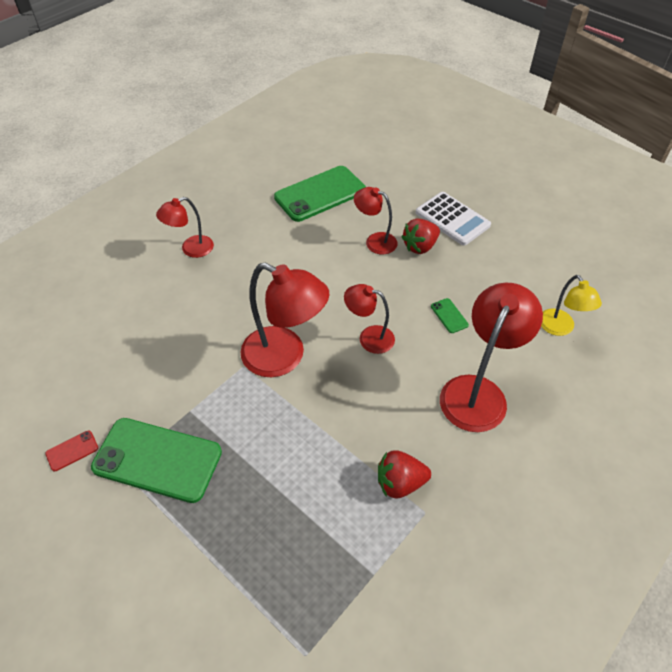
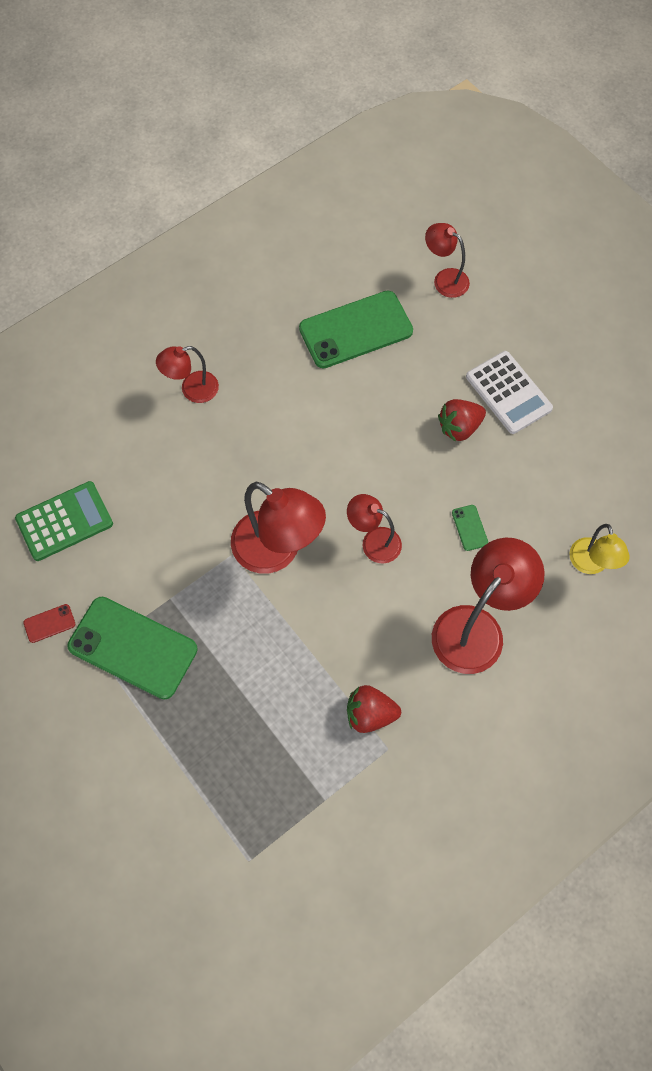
camera: 10 degrees right, 15 degrees up
(83, 362) = (64, 521): none -> green calculator
(375, 241) = (407, 411): red lamp -> red lamp (444, 279)

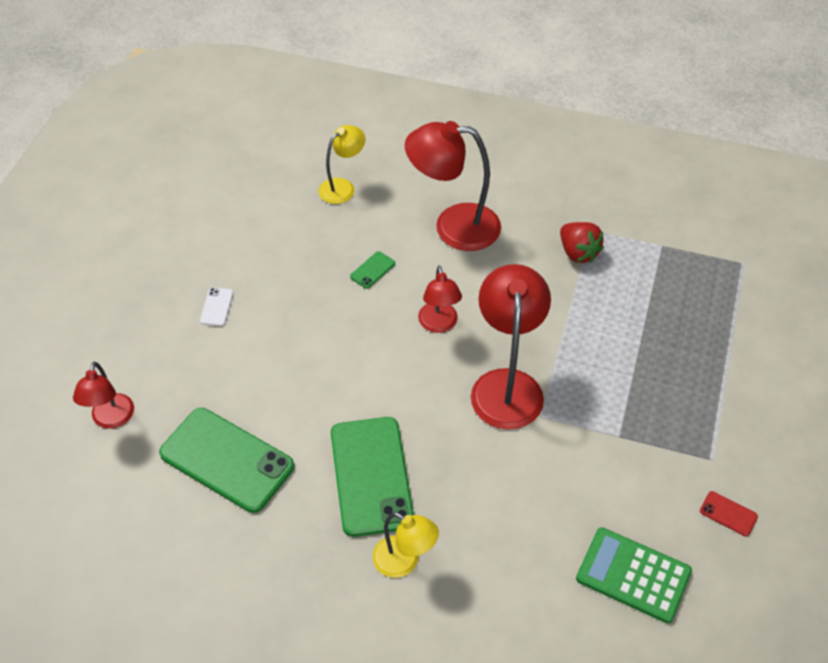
camera: 125 degrees left, 15 degrees down
(133, 647) = (683, 434): green phone -> green phone (371, 476)
(192, 390) = (404, 562): red lamp -> yellow lamp
(459, 427) = (280, 323): red strawberry -> none
(508, 393) = (216, 307): white calculator -> white phone

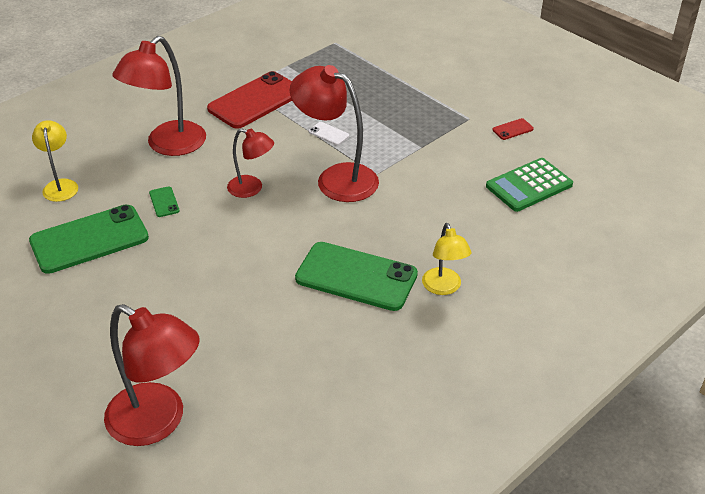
camera: 60 degrees left, 10 degrees down
(111, 419) = (158, 422): red lamp -> red lamp, size x1.75
(216, 307) = (104, 306): white phone -> white phone (328, 134)
(227, 460) = (271, 356): green phone -> green phone (89, 239)
(404, 562) = (444, 288): yellow lamp -> yellow lamp turned 105 degrees clockwise
(578, 253) = (255, 101): red strawberry -> red phone

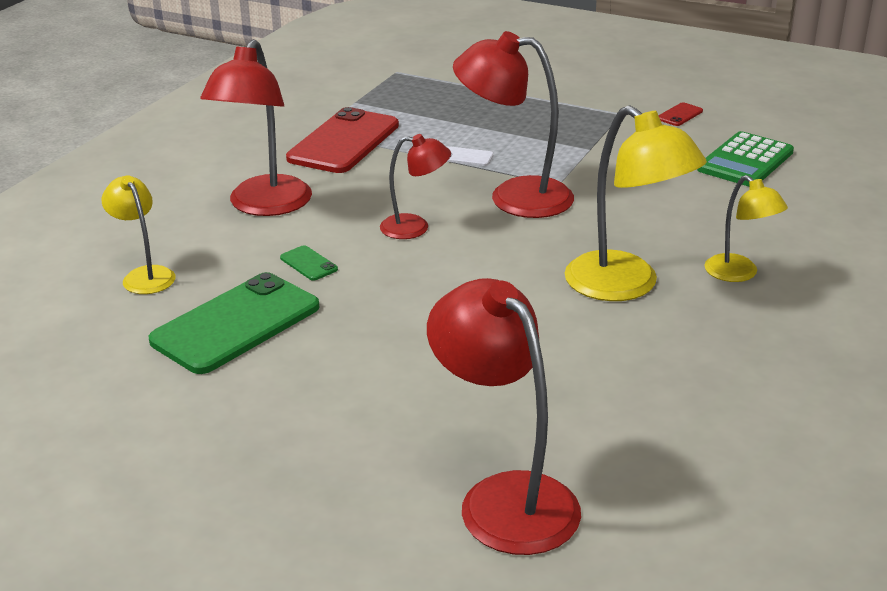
camera: 20 degrees left, 10 degrees down
(158, 422) = (504, 498): red lamp -> red lamp turned 135 degrees counterclockwise
(356, 276) = (625, 286): green phone -> yellow lamp

